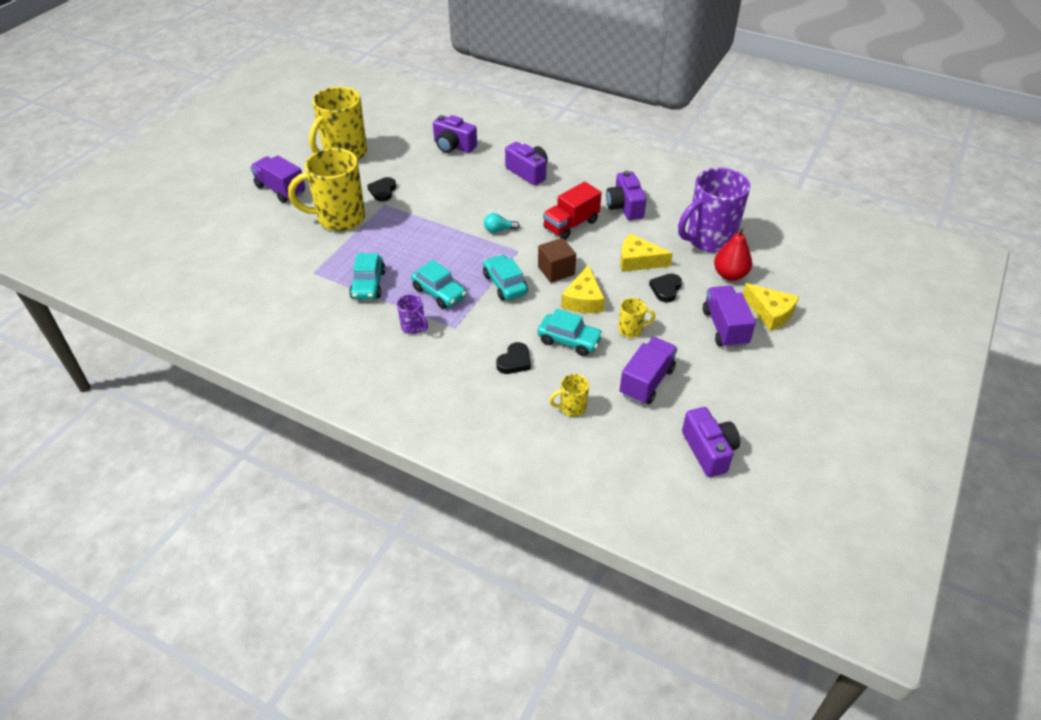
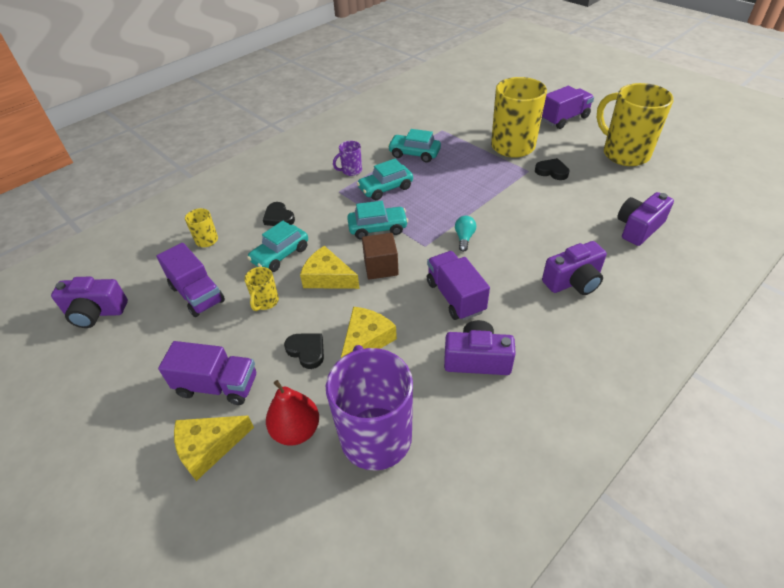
camera: 110 degrees right, 0 degrees up
(571, 225) = (455, 297): red truck -> purple truck

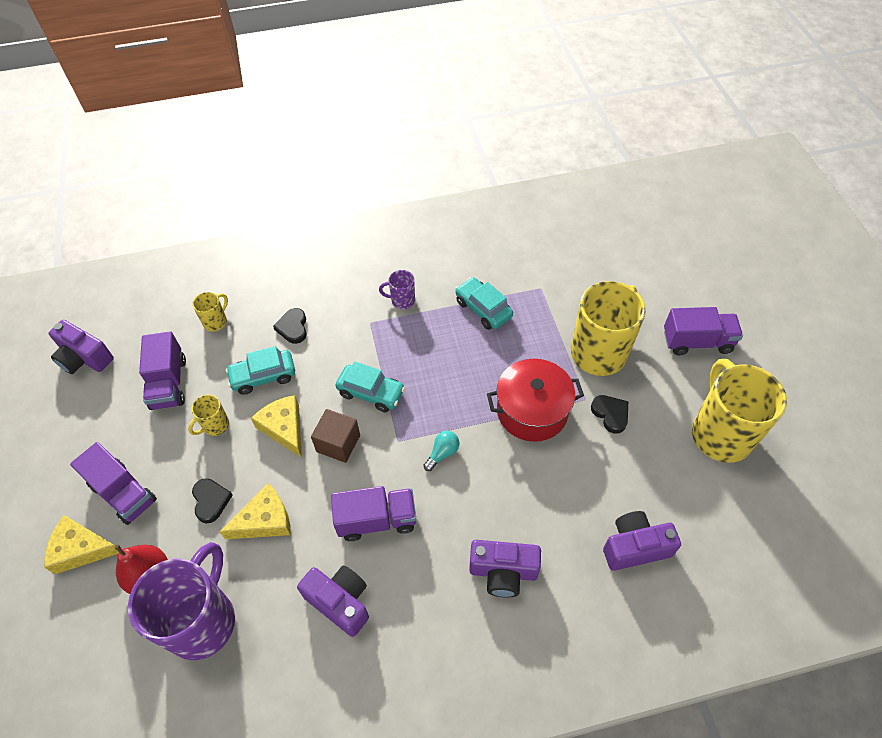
camera: 30 degrees right, 10 degrees up
(385, 188) = (417, 343): turquoise car -> none
(455, 297) = (377, 520): purple truck -> purple truck turned 75 degrees clockwise
(501, 190) = (532, 411): none -> red pot

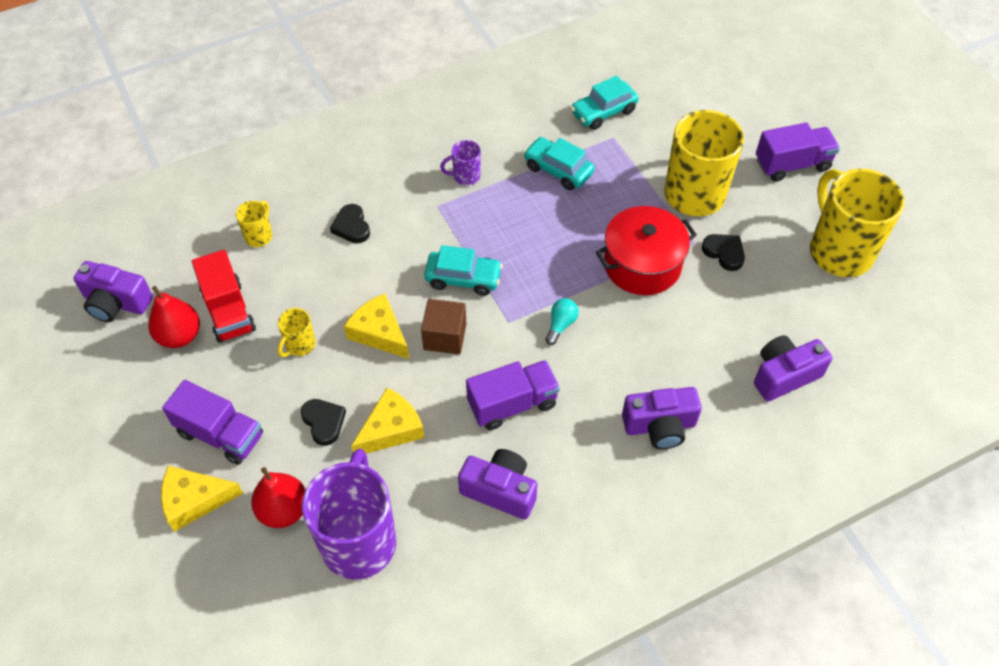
camera: 15 degrees left, 0 degrees up
(123, 397) = (180, 336): none -> red pear
(169, 383) = (229, 311): purple truck -> red truck
(263, 376) = (336, 284): turquoise car -> turquoise car (603, 112)

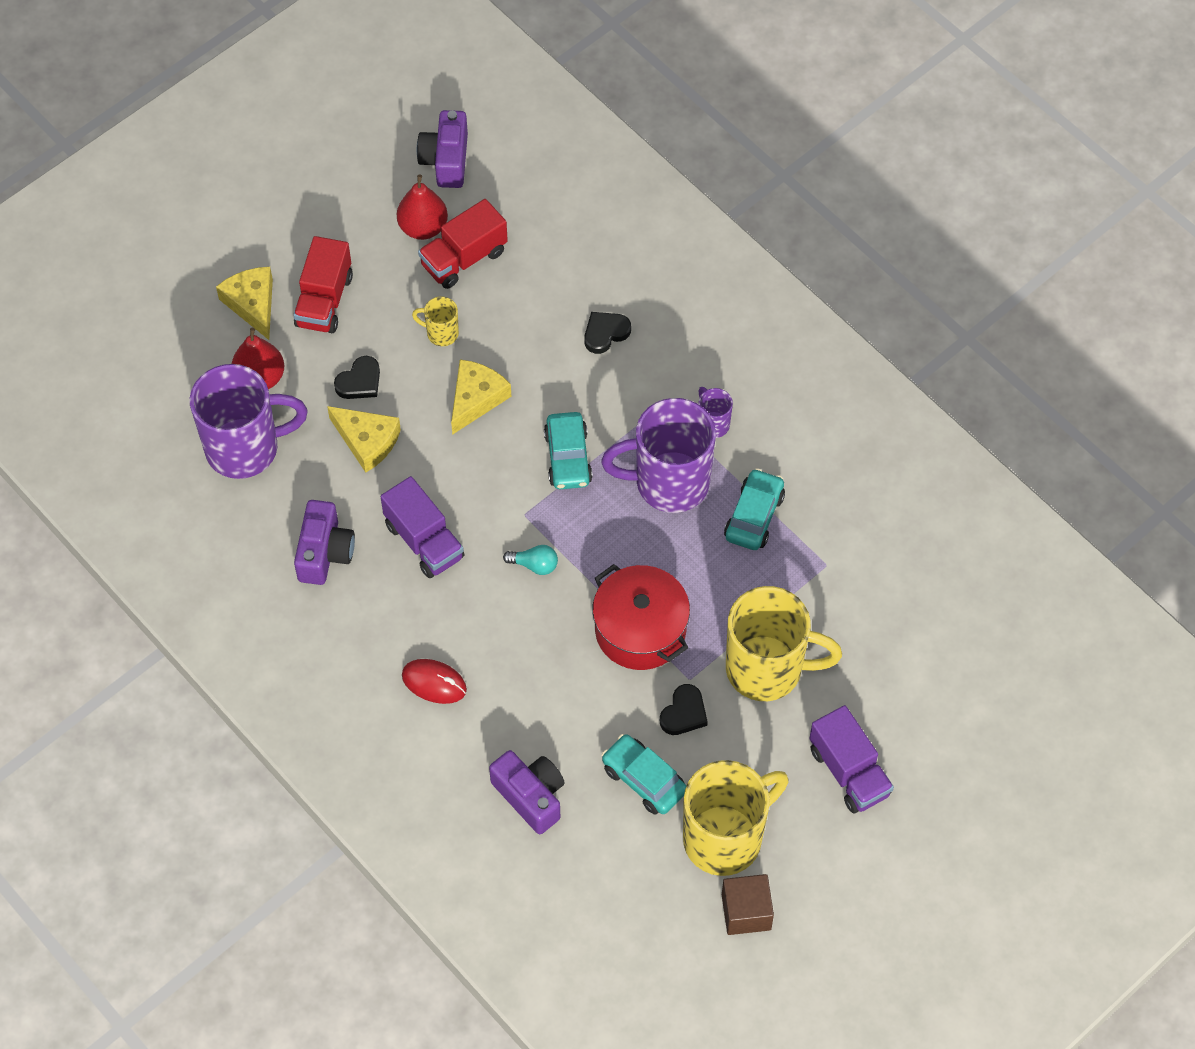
camera: 75 degrees right, 5 degrees up
(220, 434) = (324, 301): purple truck -> red truck
(259, 236) = (566, 252): yellow mug -> none
(445, 337) = (488, 459): brown cube -> brown cube (746, 912)
(510, 216) = (669, 483): none -> purple mug
(603, 112) = (865, 546): turquoise car -> turquoise car (644, 779)
(659, 426) = (434, 683): purple camera -> red mouse

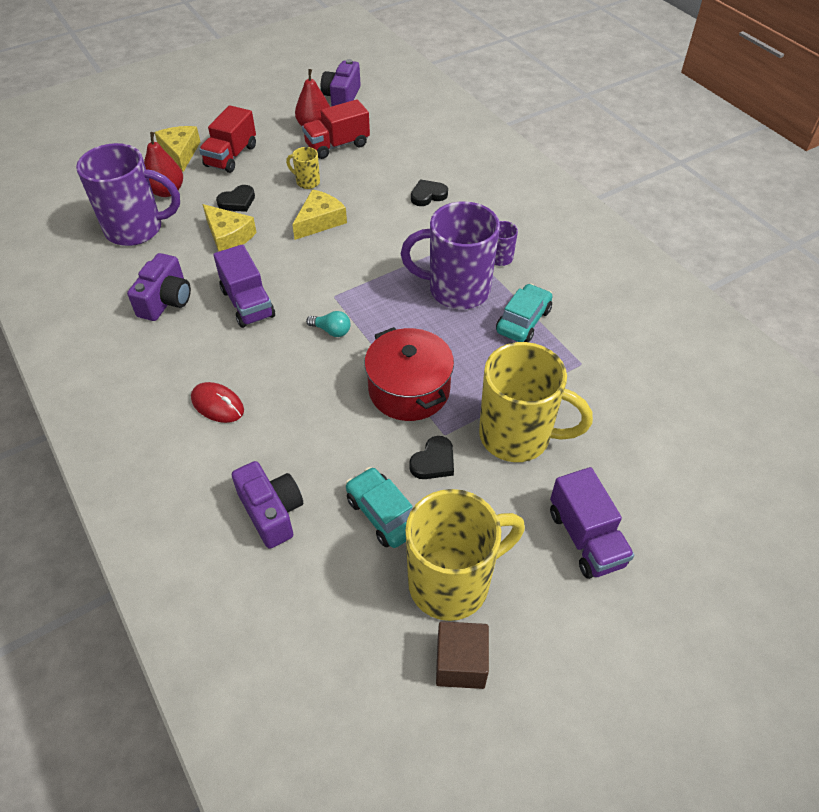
camera: 10 degrees right, 10 degrees down
(568, 458) = (379, 264): turquoise car -> none

